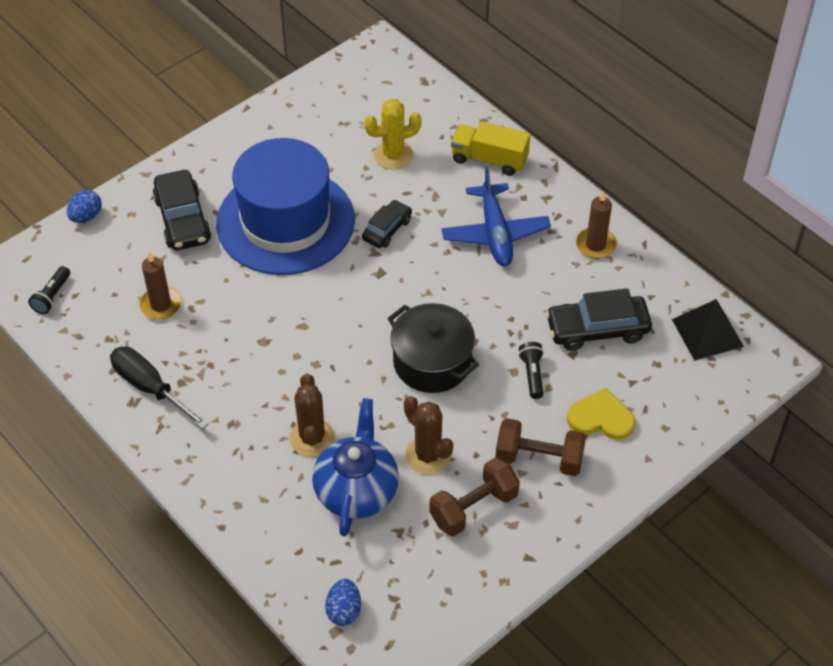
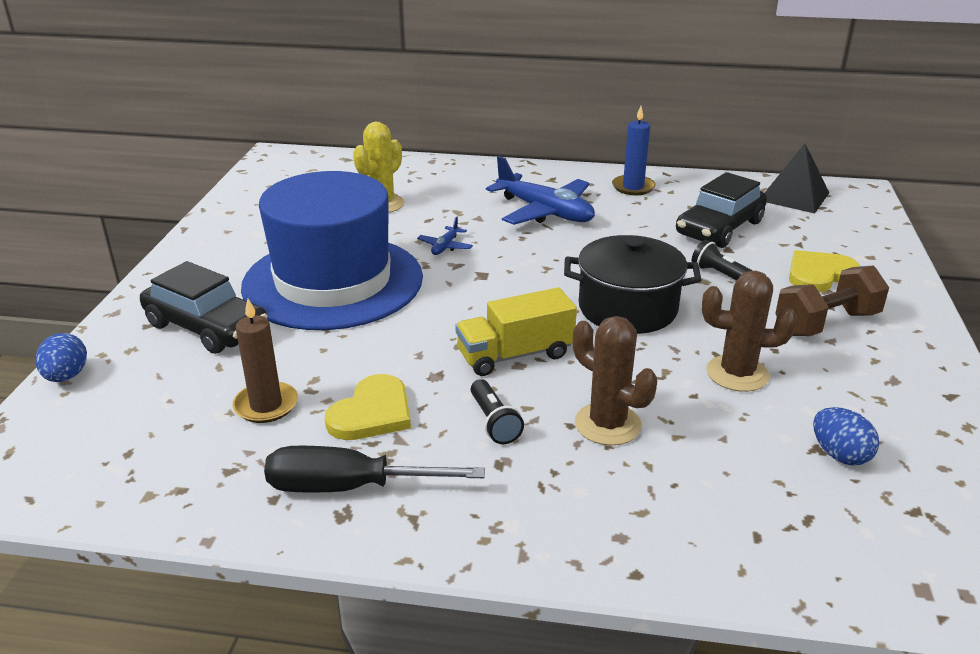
camera: 40 degrees left, 20 degrees down
(52, 296) = (92, 470): black flashlight -> black flashlight (494, 422)
(205, 346) = (372, 412): none -> yellow heart
(344, 610) = (895, 561): blue egg -> blue egg (839, 455)
(357, 490) = (721, 440): blue teapot -> none
(387, 229) = (445, 246): black car -> blue plane
(473, 508) = (843, 388): brown dumbbell -> none
(489, 159) = (471, 177): yellow truck -> yellow truck (515, 355)
(595, 245) = (633, 187): brown candle -> blue candle

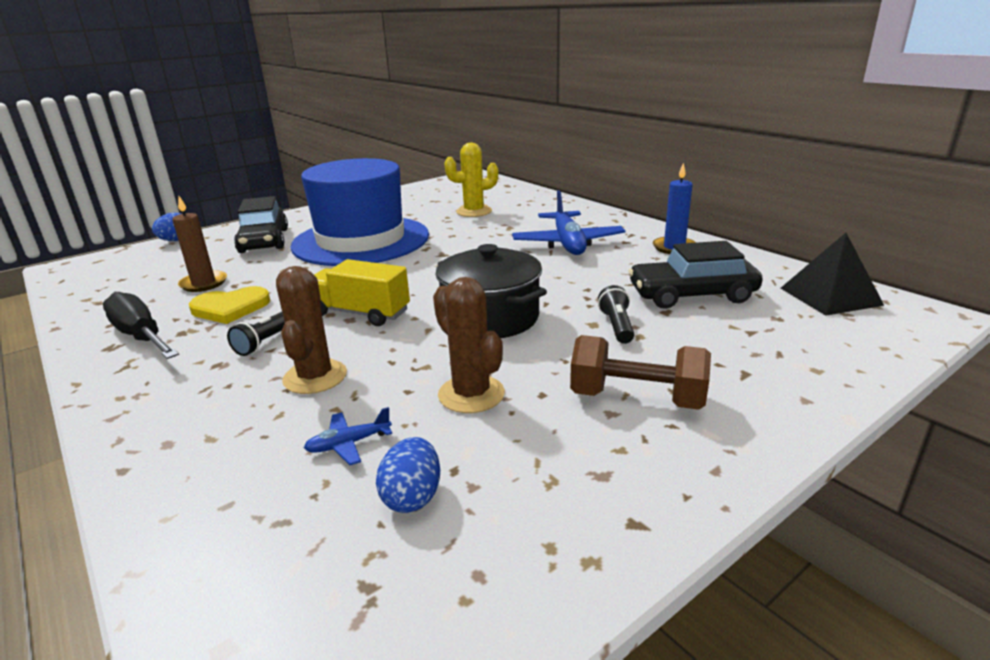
camera: 45 degrees right, 5 degrees down
(445, 246) = (458, 243): blue plane -> blue plane (348, 444)
(819, 274) = (719, 361): yellow heart -> none

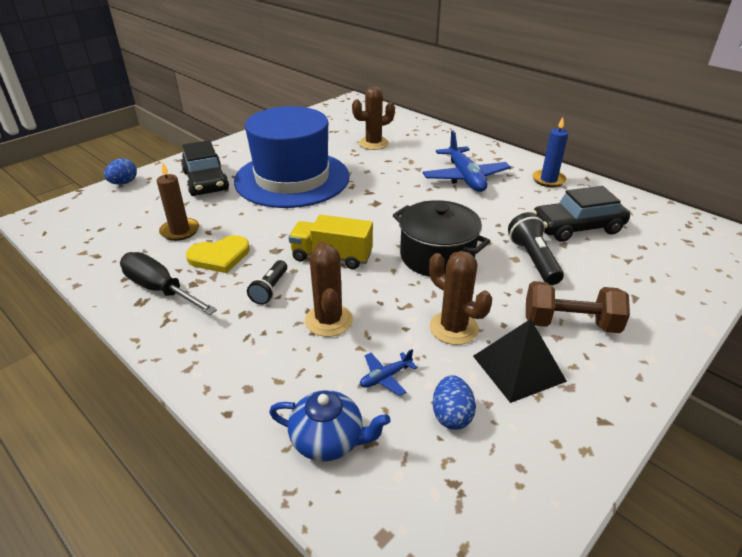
camera: 10 degrees left, 10 degrees up
(227, 513) = (328, 440): none -> blue teapot
(474, 211) = (373, 143): yellow cactus -> brown cactus
(617, 326) = (533, 260): black flashlight -> black flashlight, size x1.51
(830, 296) = (673, 225): black pyramid -> black pyramid (518, 368)

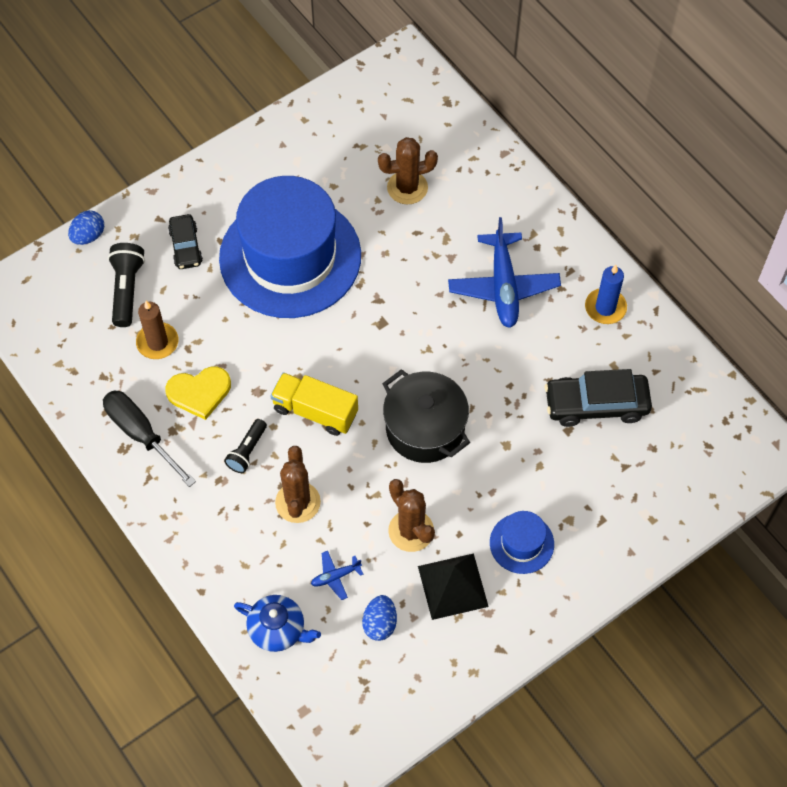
camera: 10 degrees right, 25 degrees up
(206, 181) = (186, 246): black car -> black car, size x0.61
(533, 260) = (524, 450): black flashlight -> black flashlight (127, 290)
(570, 324) = (521, 543): brown dumbbell -> blue hat

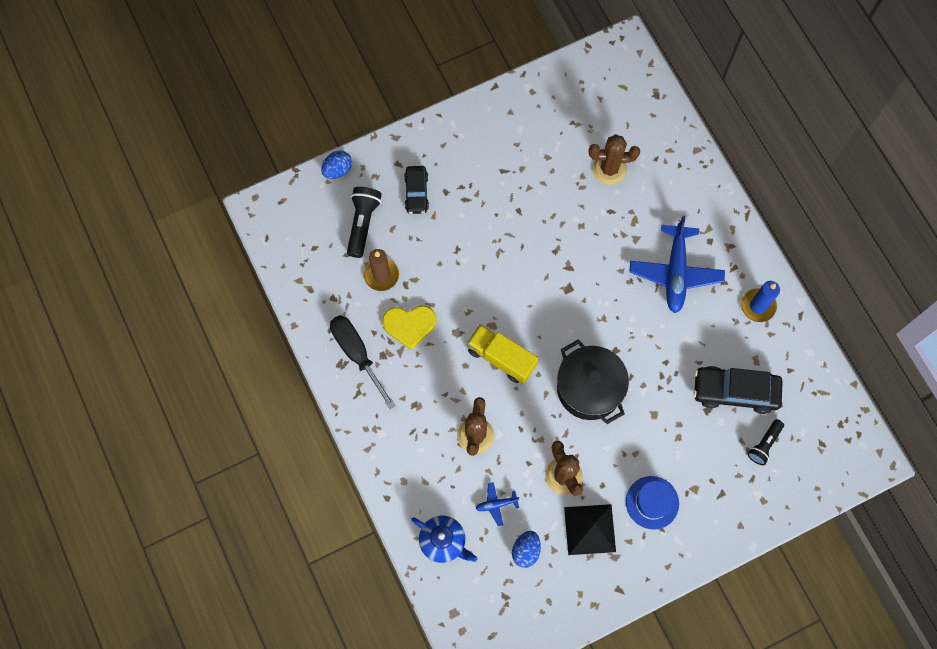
camera: 10 degrees right, 10 degrees up
(247, 451) = (441, 383): black flashlight -> black flashlight (764, 444)
(290, 257) = (501, 216): blue hat -> none

